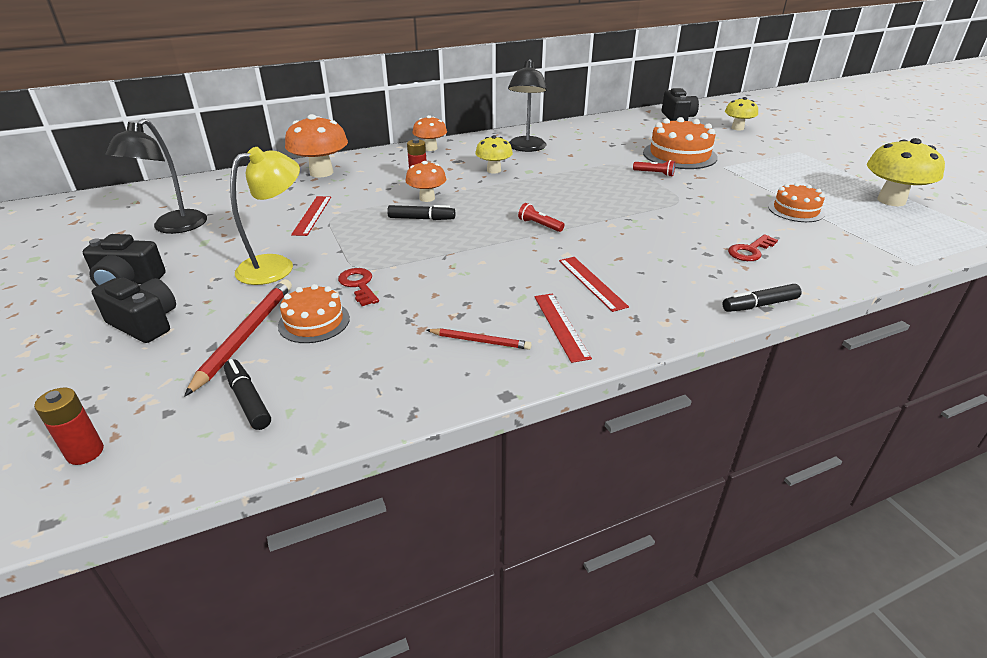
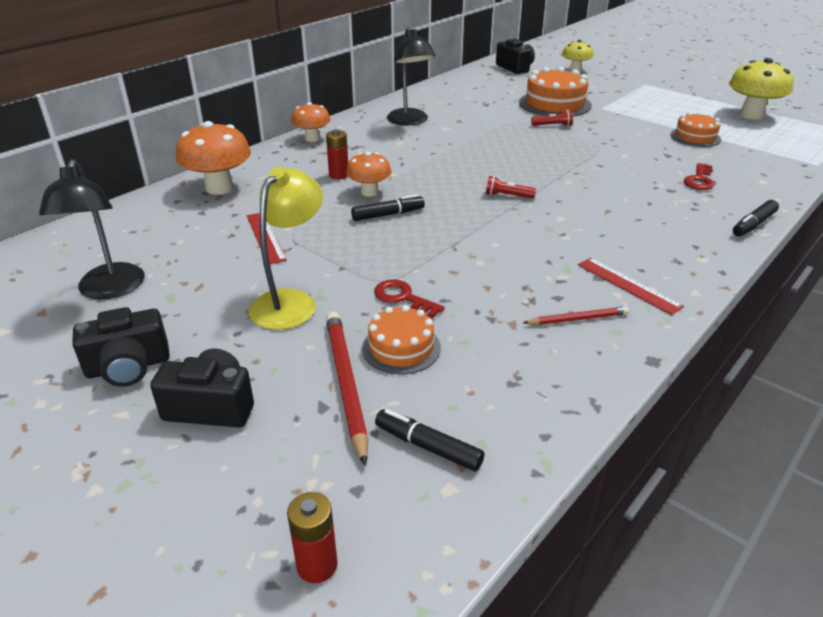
camera: 25 degrees left, 0 degrees up
(494, 170) = (404, 150): yellow mushroom -> none
(592, 283) = (610, 239): red ruler -> none

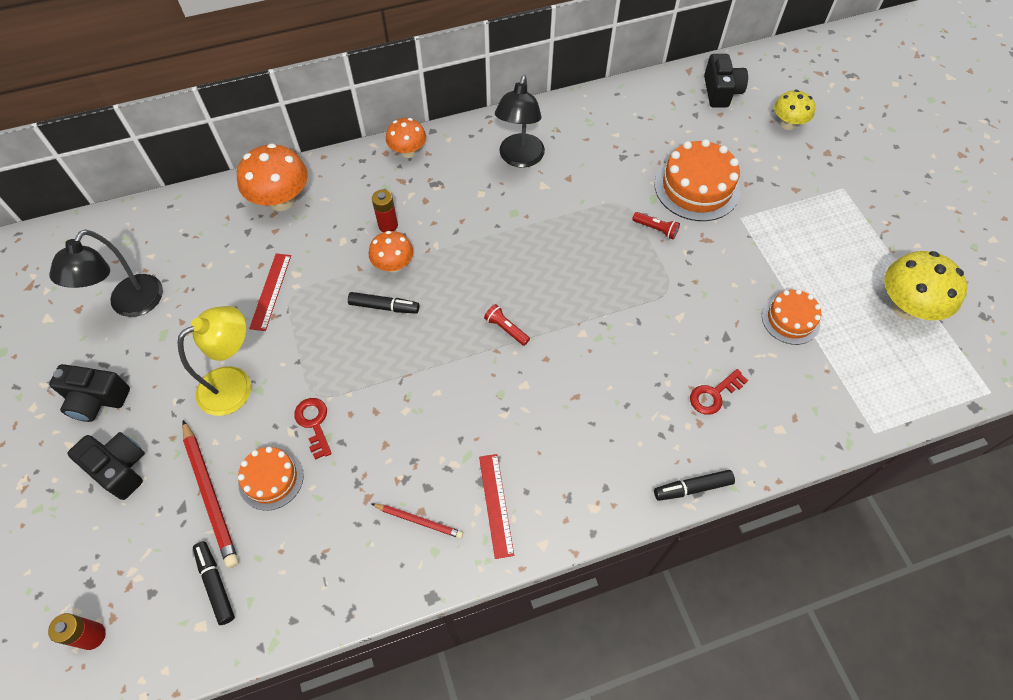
camera: 30 degrees right, 25 degrees up
(346, 383) = (210, 495): red pencil -> red pencil turned 135 degrees clockwise

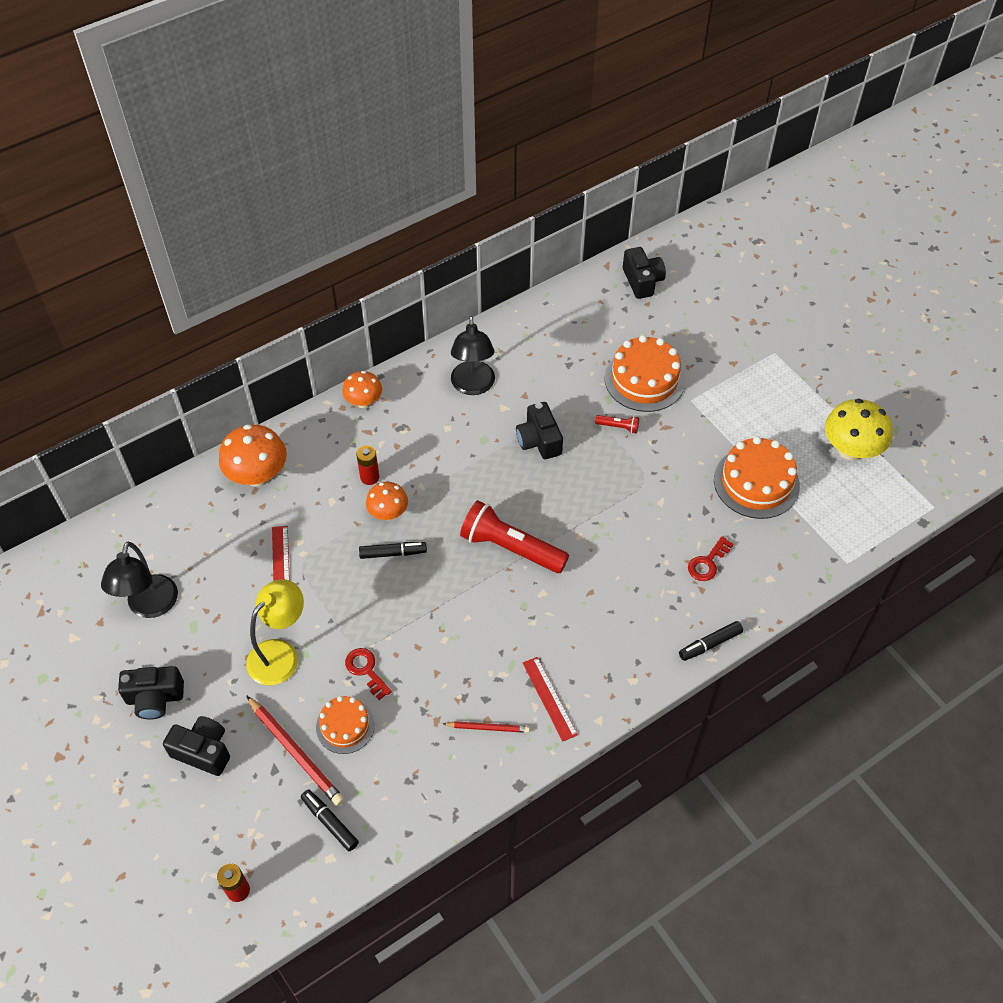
camera: 15 degrees left, 5 degrees down
(506, 329) = (510, 548): red flashlight -> red flashlight, size x2.33
(569, 225) = (539, 441): none -> black camera
(787, 124) = (711, 301): yellow mushroom -> none
(790, 319) = (756, 482): orange cake -> orange cake, size x1.65

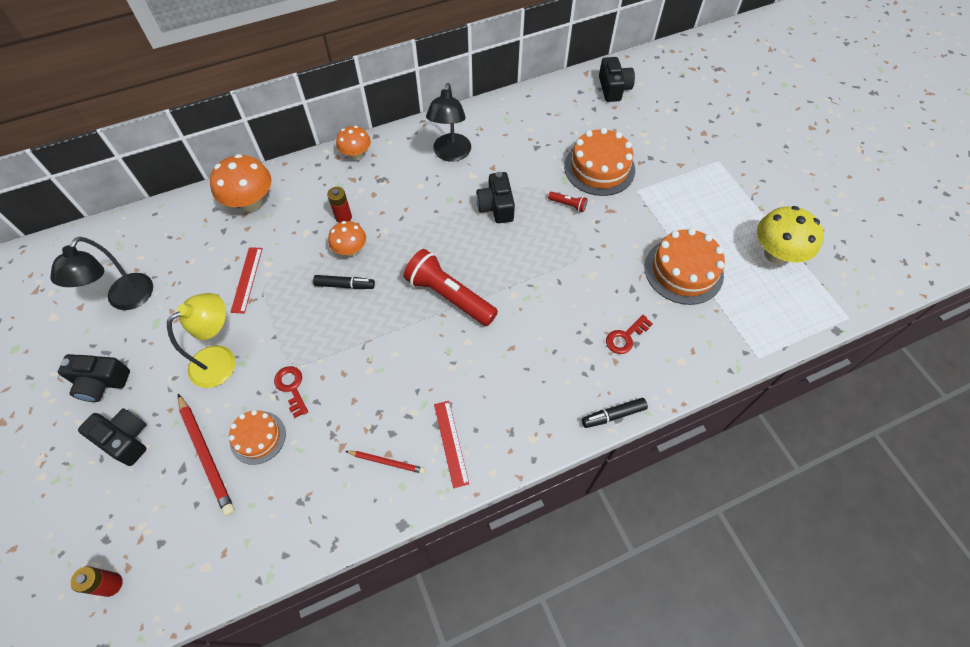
camera: 10 degrees right, 5 degrees up
(330, 822) = (216, 530): black marker -> none

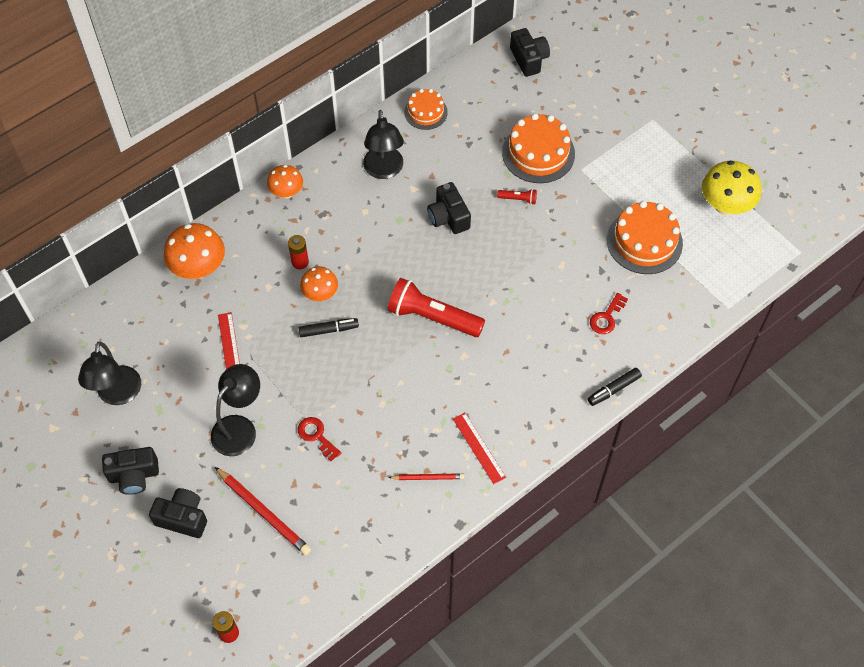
camera: 15 degrees left, 0 degrees up
(221, 360) = (240, 428): yellow lamp -> black lamp
(258, 437) = (304, 486): orange cake -> orange cake (425, 112)

